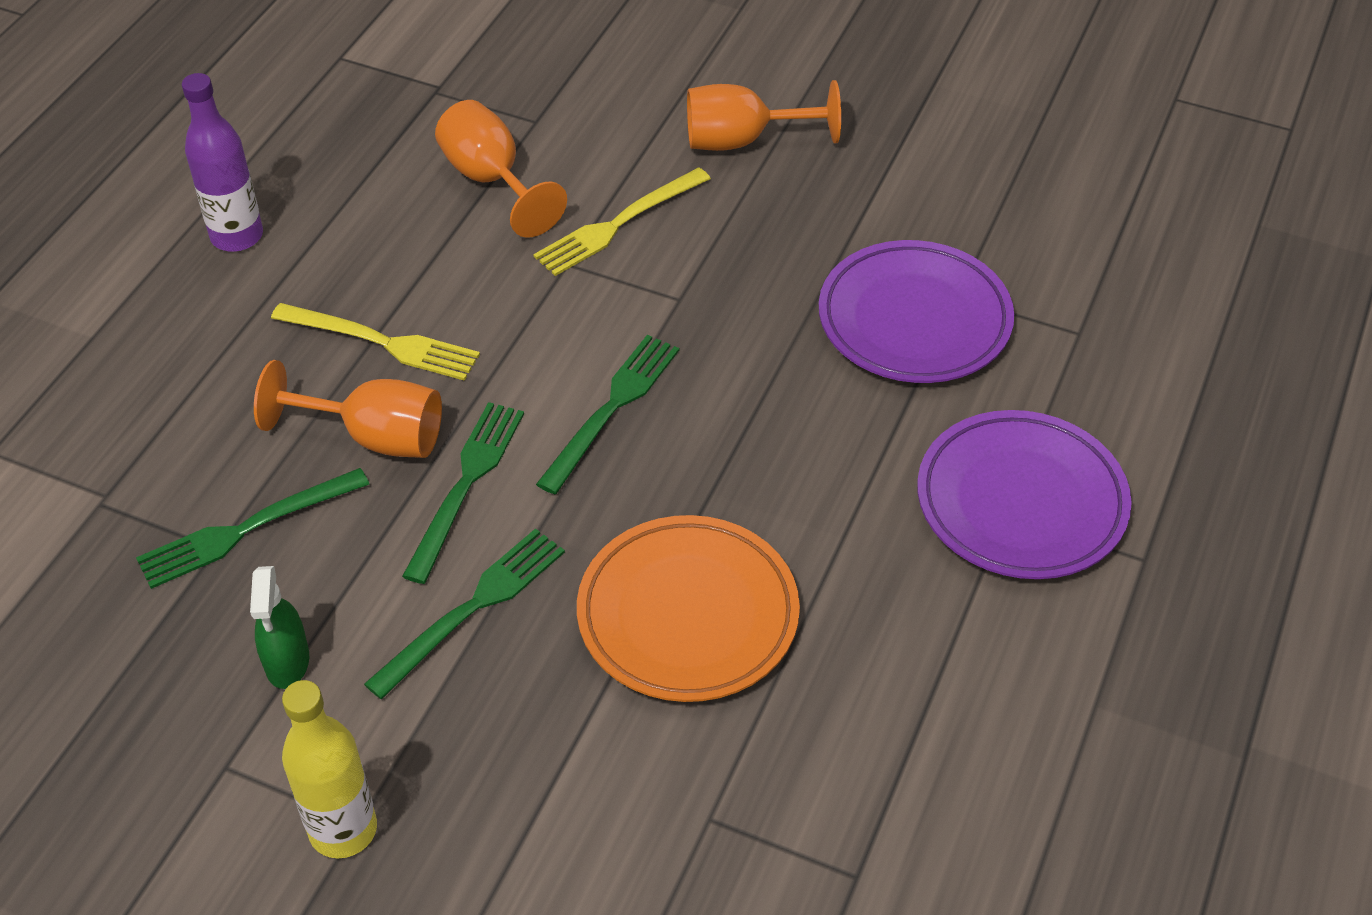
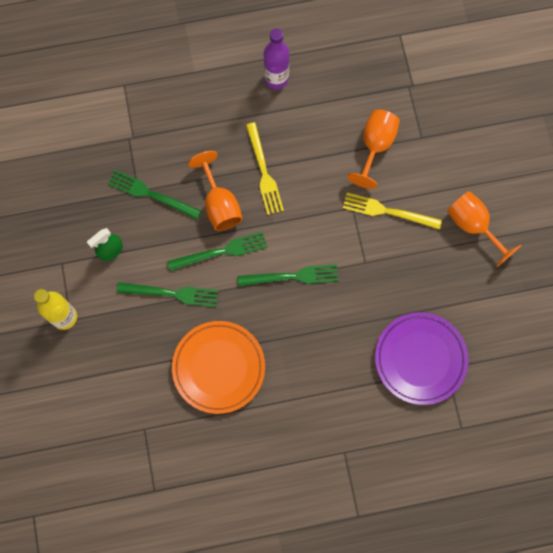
camera: 55 degrees right, 25 degrees up
(1021, 502) = (354, 455): purple plate -> none

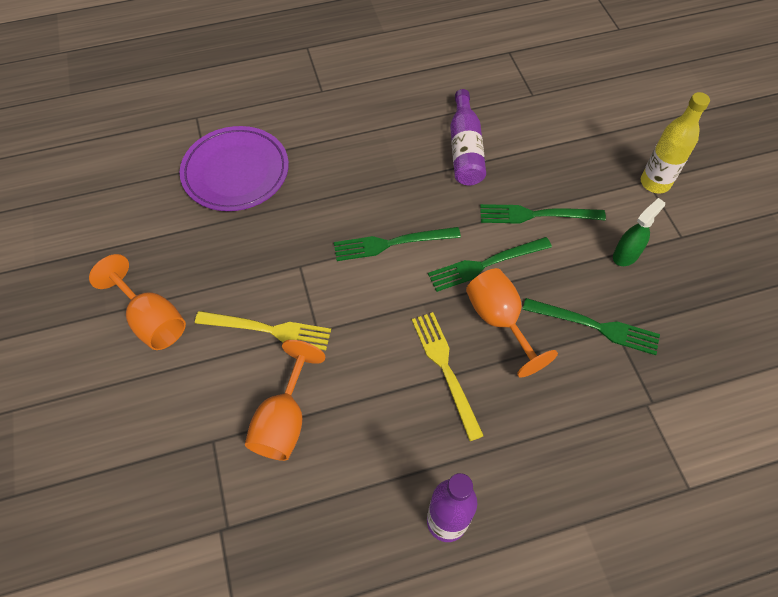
camera: 175 degrees right, 15 degrees down
(219, 368) = (465, 149): orange plate -> purple bottle

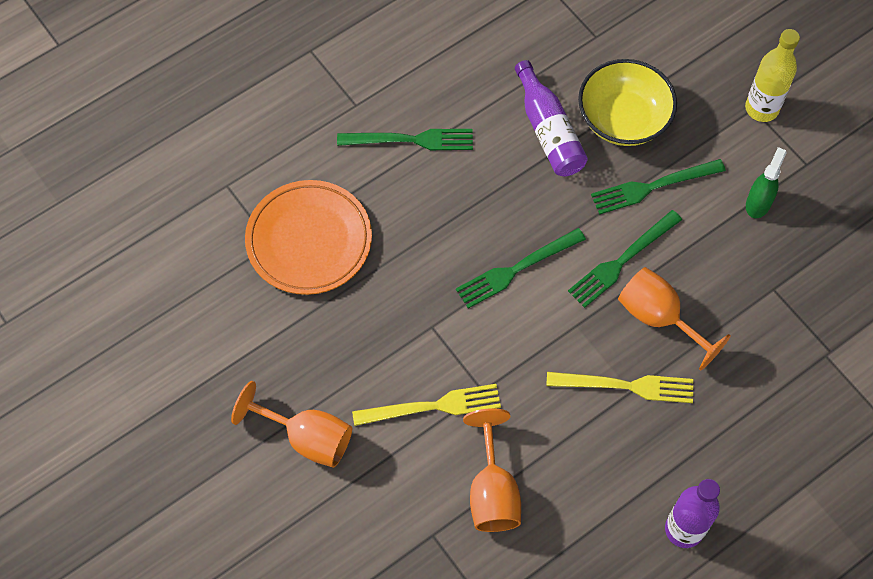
camera: 20 degrees left, 5 degrees up
(236, 172) = (309, 240): purple plate -> orange plate
(445, 369) = (626, 386): yellow fork -> yellow fork turned 135 degrees clockwise
(531, 158) = (623, 119): none -> yellow bowl
(595, 326) = (753, 292): green fork -> green fork (411, 140)

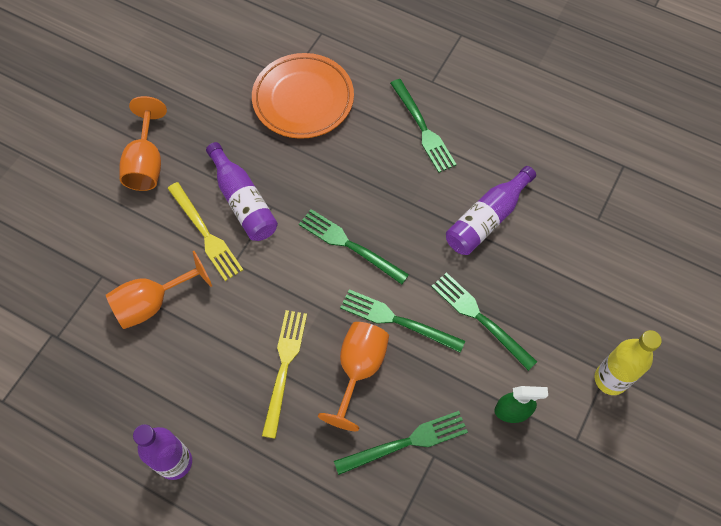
camera: 65 degrees right, 0 degrees up
(411, 353) = (243, 201): none -> purple bottle
(623, 119) = (531, 270): yellow bowl -> none
(626, 386) = (284, 367): yellow fork -> yellow fork turned 150 degrees counterclockwise
(751, 307) = (406, 442): none -> green fork

